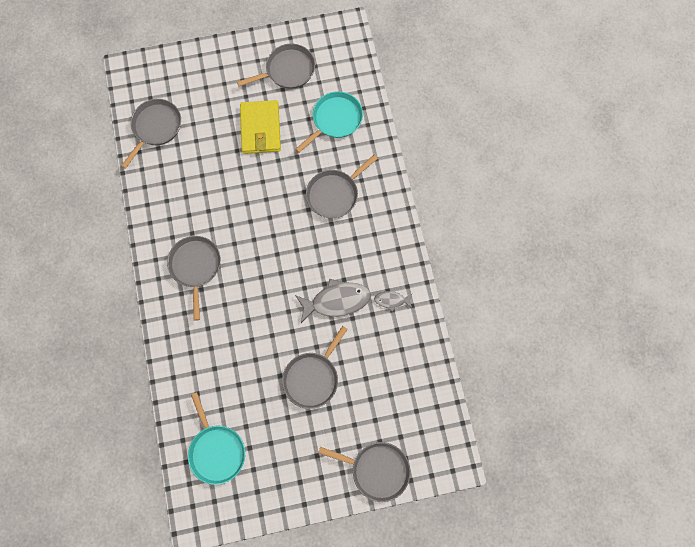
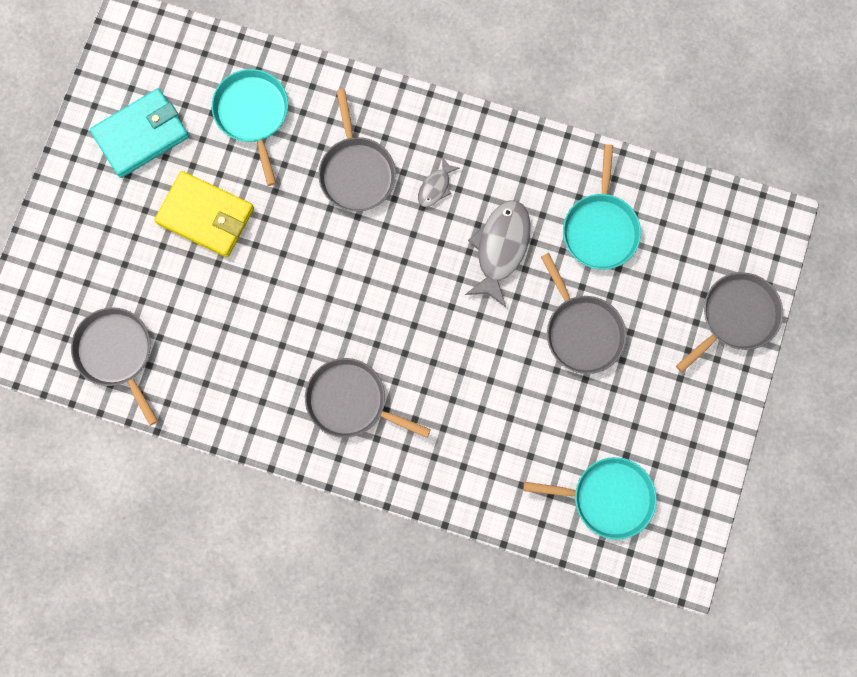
camera: 60 degrees left, 5 degrees up
(287, 70) = (141, 135): grey pan -> turquoise wallet
(384, 354) = (600, 229): none -> turquoise pan
(391, 300) = (538, 182): grey fish -> grey fish (435, 187)

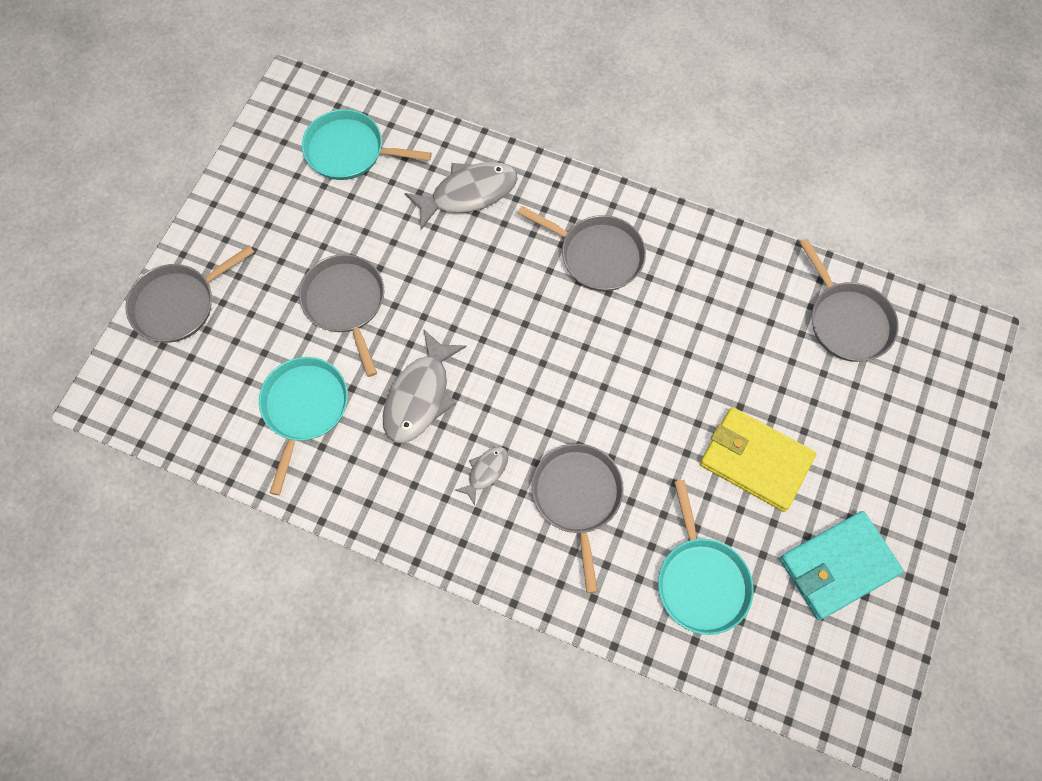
camera: 175 degrees left, 10 degrees down
(481, 458) = (468, 193): none -> grey fish

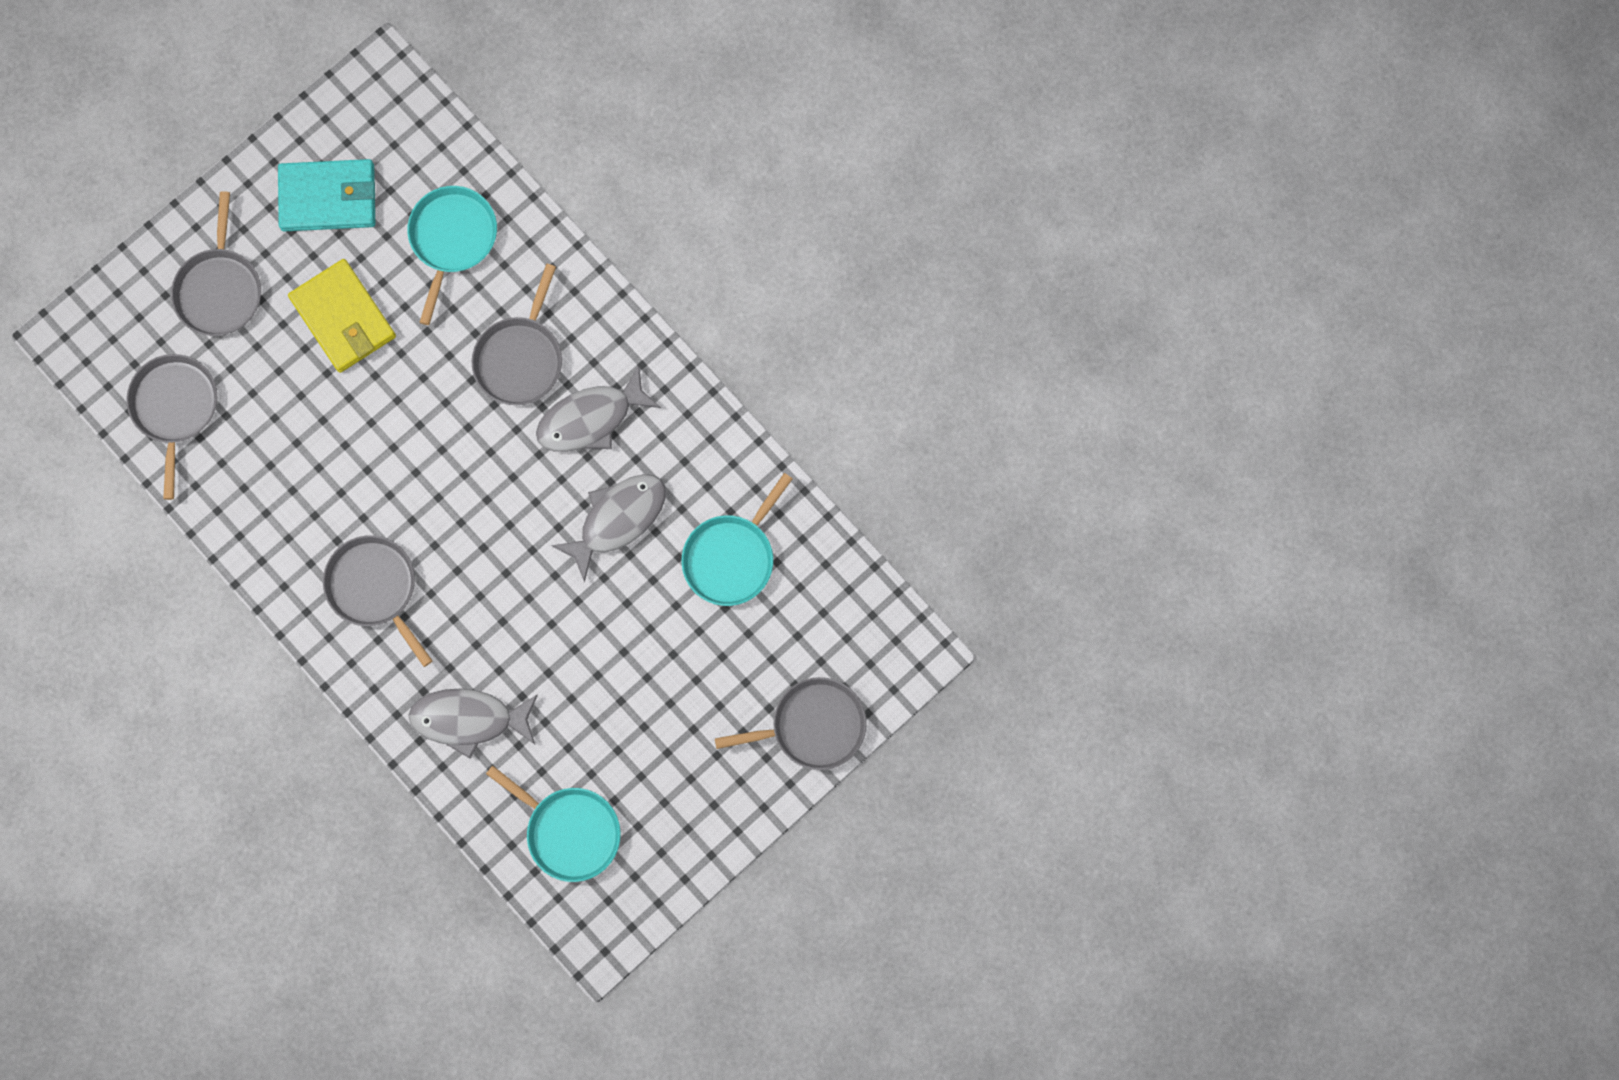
camera: 155 degrees left, 10 degrees up
(345, 302) = (647, 651): grey pan -> grey pan (220, 289)
(486, 472) = (591, 419): grey fish -> grey fish, size x1.94

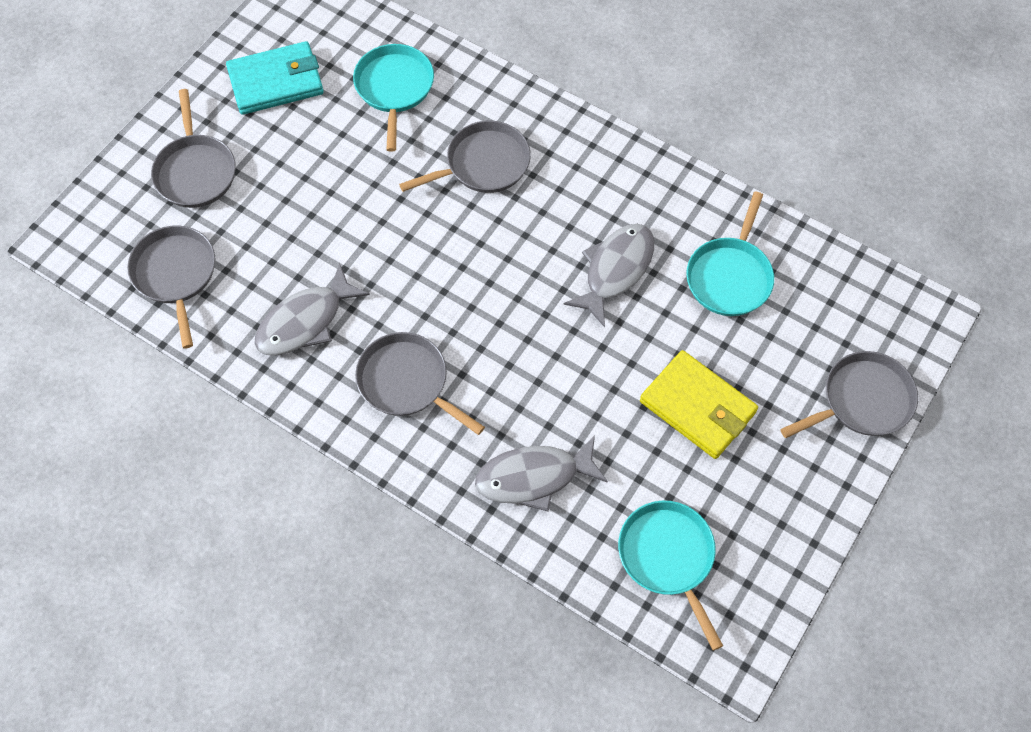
camera: 15 degrees left, 15 degrees down
(343, 318) = (314, 168): yellow wallet -> yellow wallet (697, 407)
(520, 358) = (483, 164): grey pan -> grey pan turned 120 degrees counterclockwise
(569, 831) = (668, 557): turquoise pan -> turquoise pan turned 135 degrees counterclockwise
(591, 419) = (562, 196): grey fish -> grey fish (305, 321)

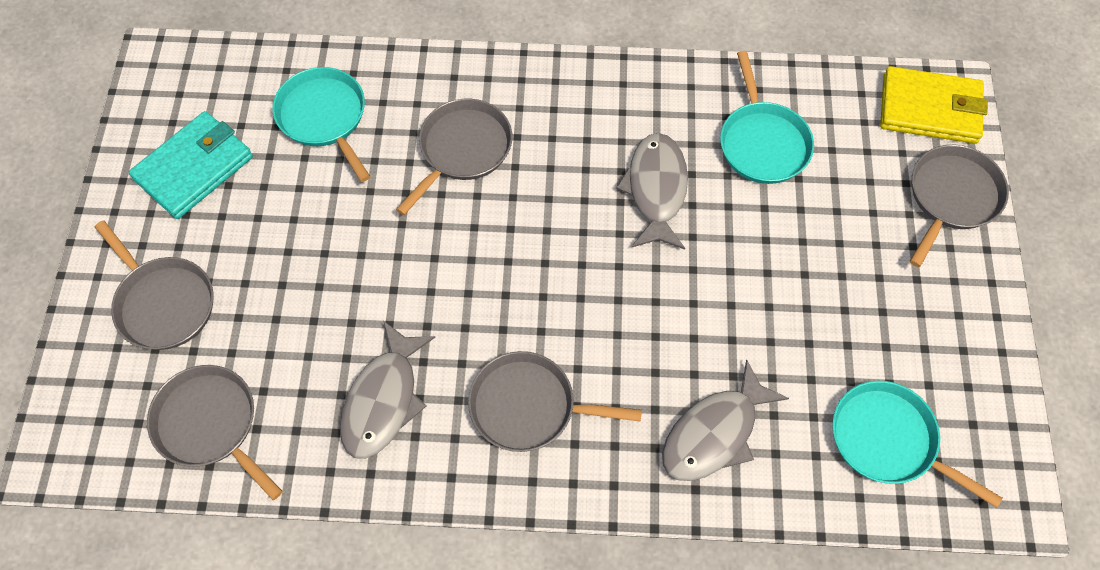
camera: 30 degrees left, 0 degrees up
(697, 407) = (817, 280): yellow wallet -> yellow wallet (929, 109)

